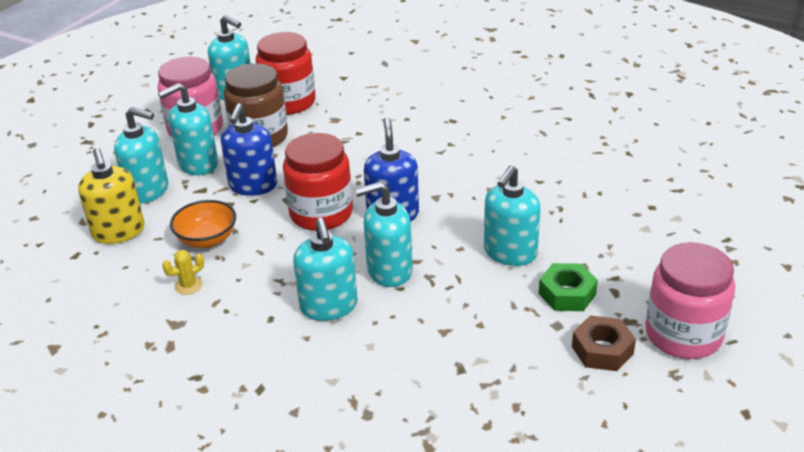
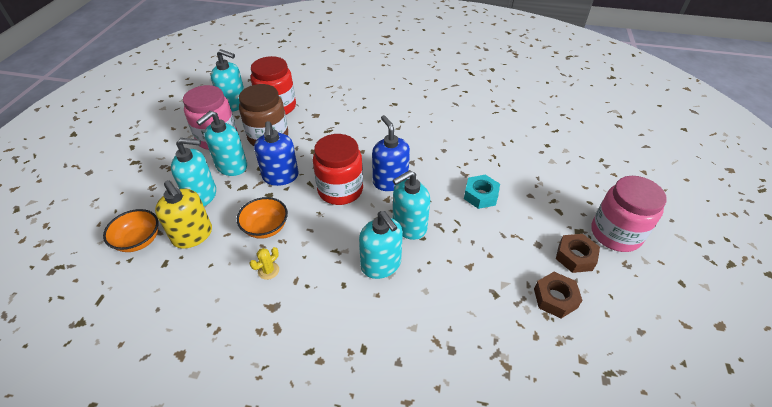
camera: 20 degrees left, 10 degrees up
(57, 226) = (139, 241): none -> orange bowl
(510, 253) = (480, 195): turquoise soap dispenser -> turquoise nut
(541, 390) = (555, 298): none -> brown nut
(567, 294) = (531, 219): green nut -> none

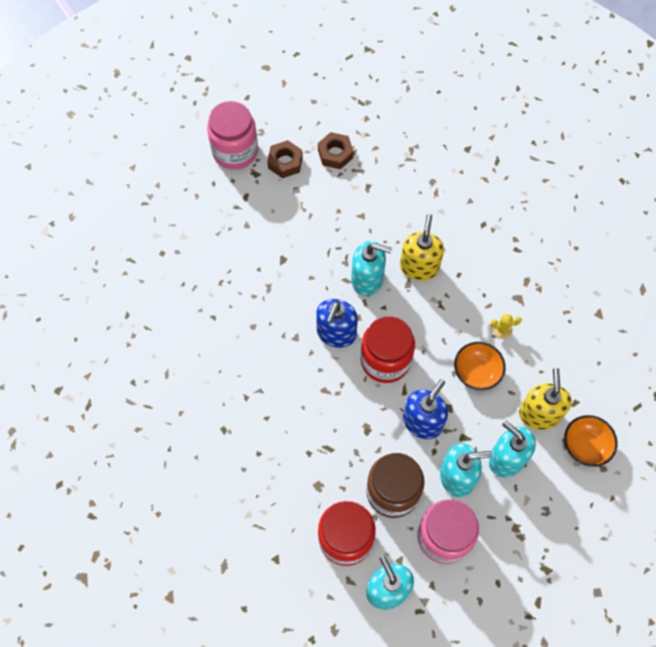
camera: 135 degrees left, 20 degrees up
(381, 264) = (419, 267): turquoise soap dispenser -> yellow soap dispenser
(480, 195) = (283, 257): turquoise nut -> none

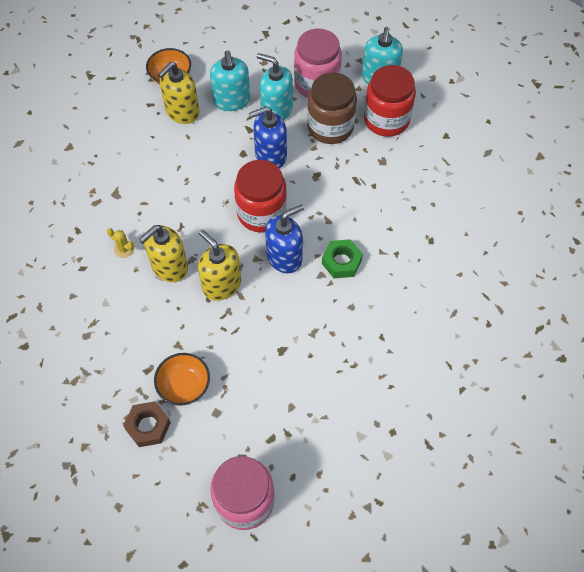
camera: 145 degrees left, 5 degrees down
(285, 162) = (204, 451): brown nut -> none
(287, 359) = (341, 262): none -> green nut
(367, 279) = (221, 284): turquoise soap dispenser -> yellow soap dispenser
(476, 372) = (199, 163): orange bowl -> orange bowl (184, 386)
(502, 329) = (151, 180): yellow cactus -> yellow cactus (124, 249)

